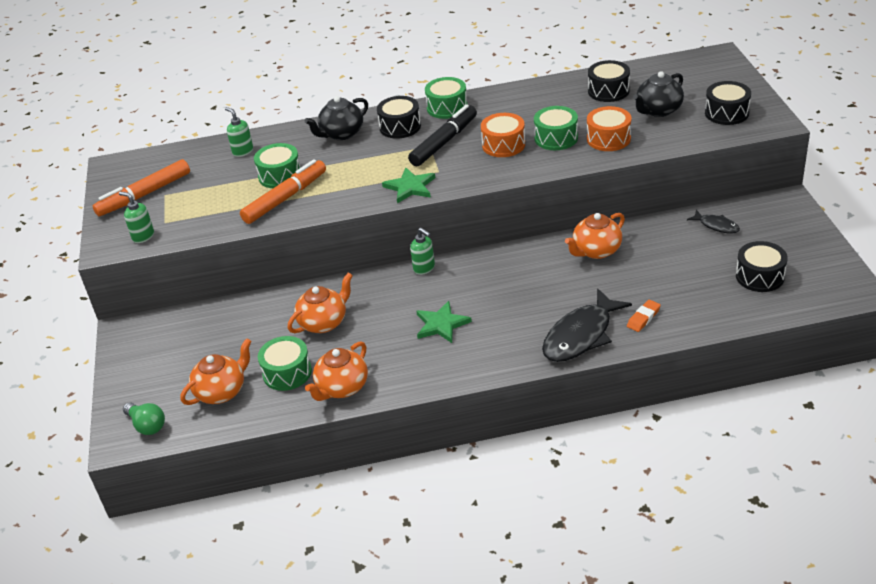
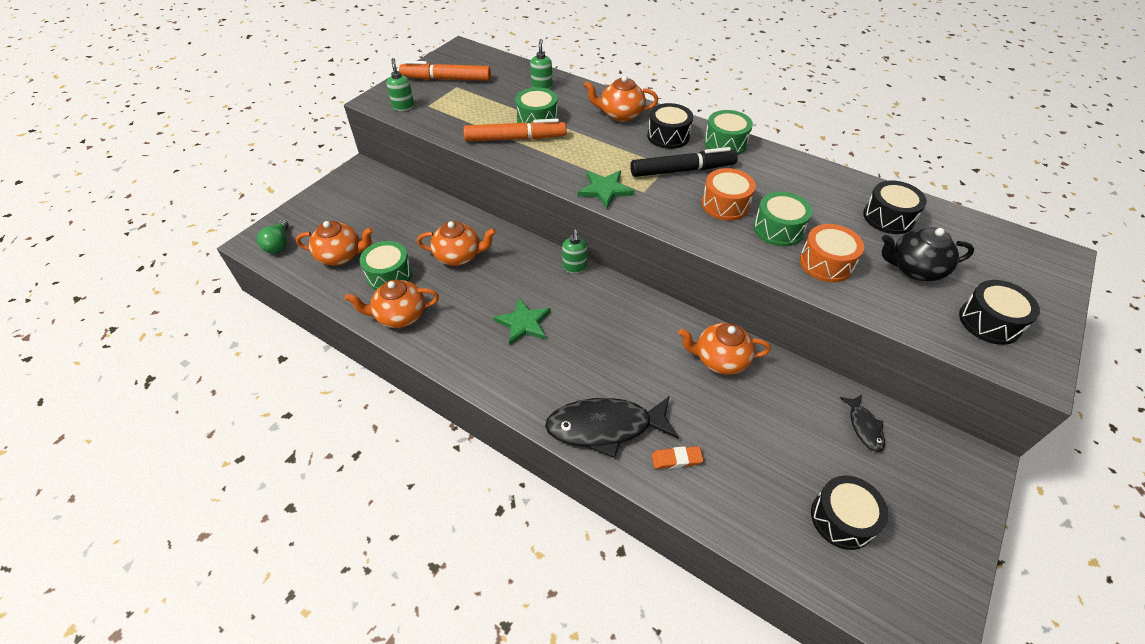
camera: 40 degrees right, 10 degrees up
(341, 134) = (620, 115): black teapot -> orange teapot

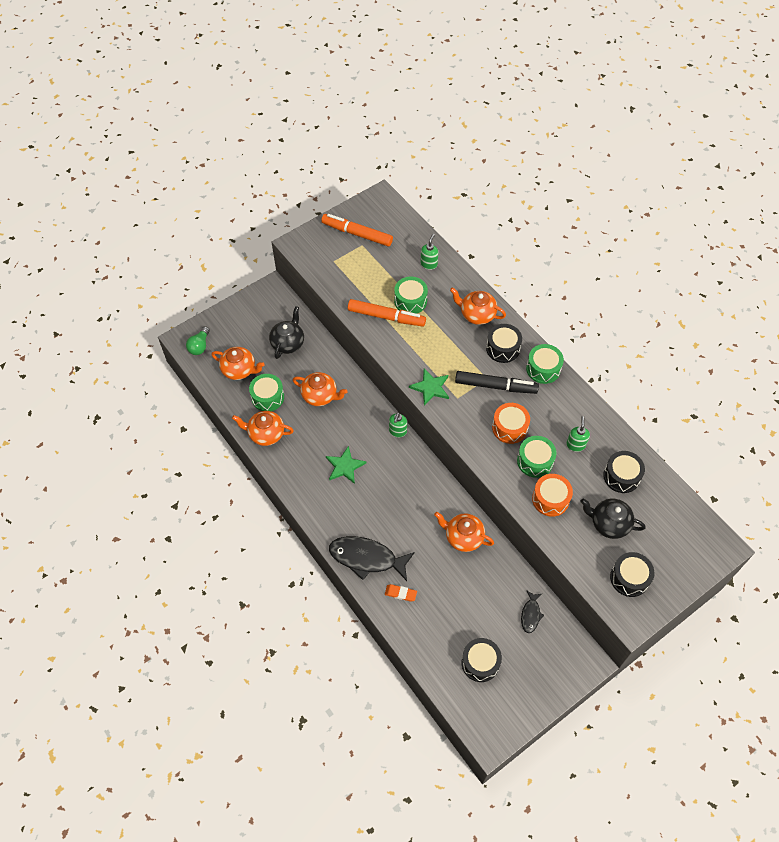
camera: 20 degrees right, 10 degrees up
(397, 214) = (288, 343): none -> black teapot
(403, 107) = (315, 257): green soap dispenser -> green soap dispenser (575, 445)

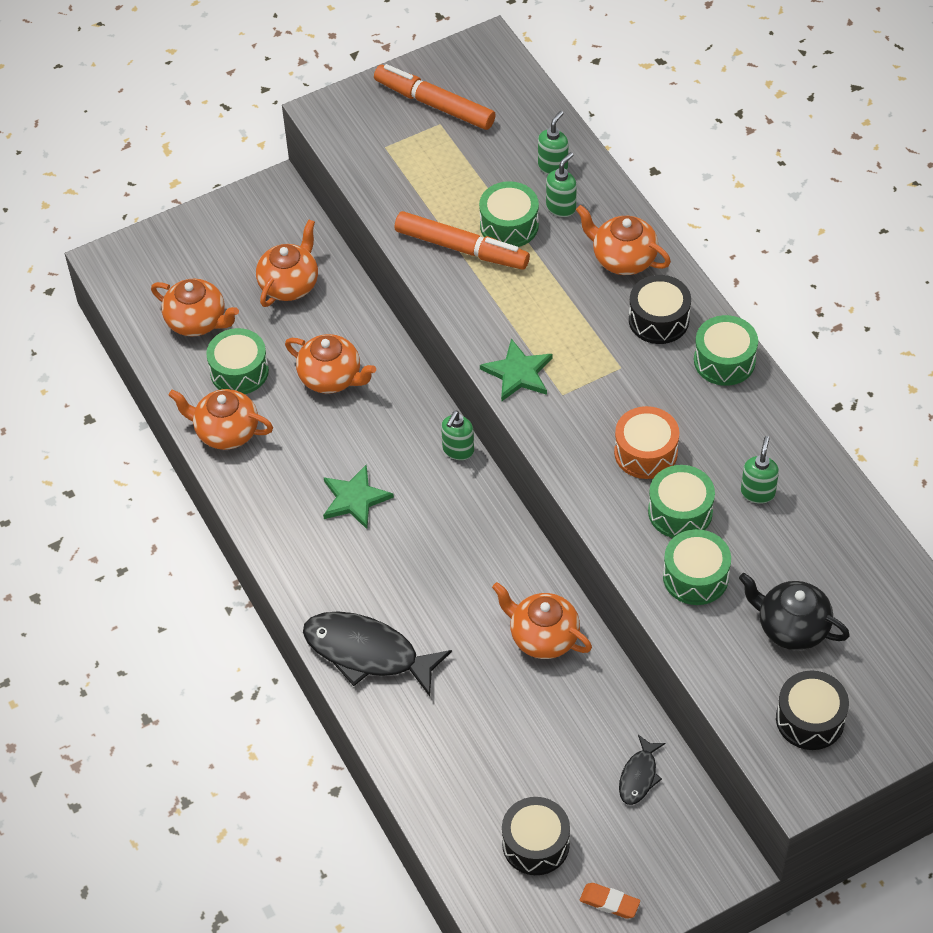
camera: 10 degrees right, 5 degrees down
(199, 346) = (134, 275): green light bulb -> none
(288, 343) = (289, 284): black teapot -> orange teapot
(400, 593) = (416, 716): orange eraser -> orange eraser (609, 902)
(437, 287) = (561, 207): none -> green soap dispenser
(495, 386) = (634, 381): black marker -> none
(550, 499) = (695, 577): orange drum -> green drum
(621, 476) = (829, 552): black drum -> none

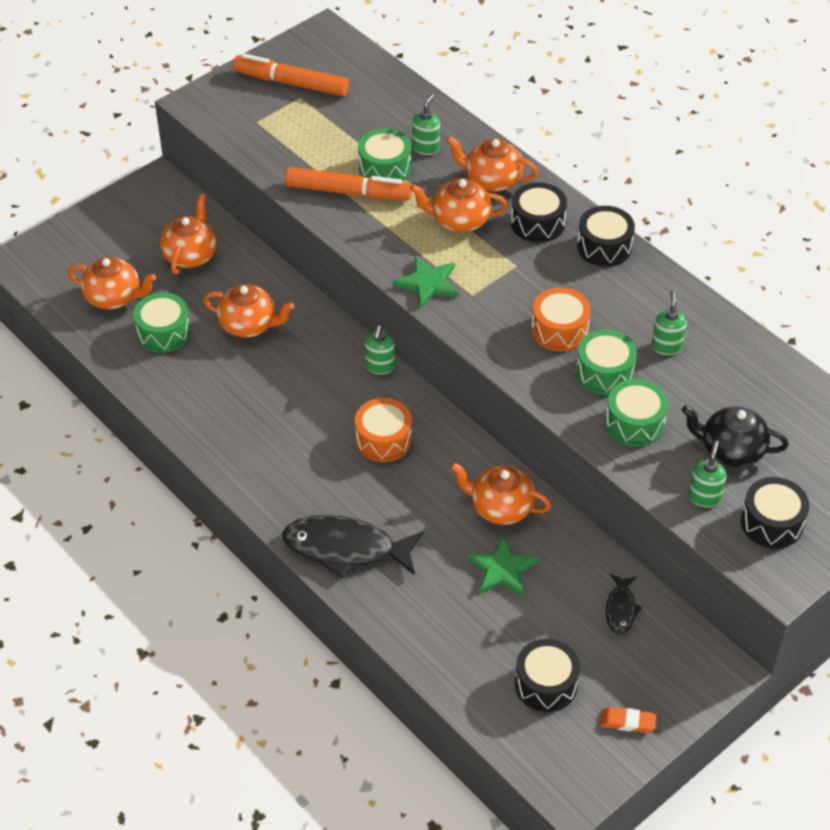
camera: 15 degrees left, 5 degrees down
(226, 432) = (165, 384): orange teapot -> orange teapot (459, 220)
(355, 499) = (298, 421): green star -> green star (502, 569)
(439, 536) = (383, 440): none -> orange drum
(553, 166) = (409, 117): green soap dispenser -> green soap dispenser (704, 497)
(724, 360) = (604, 247): green drum -> black drum

